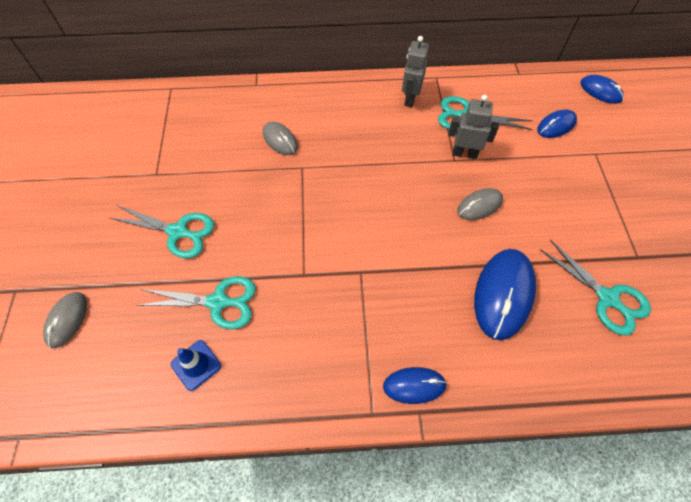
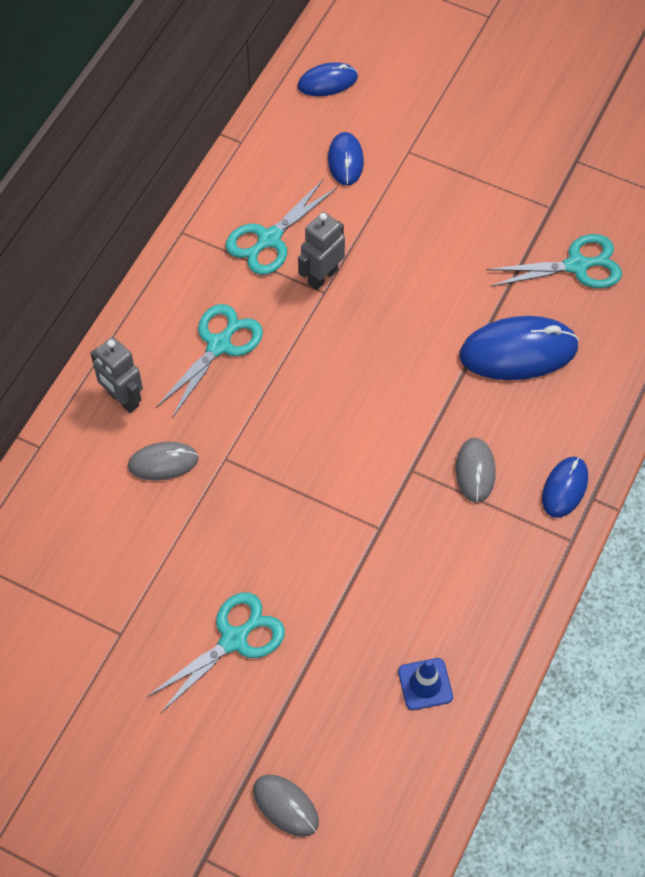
camera: 60 degrees left, 0 degrees up
(218, 302) = (361, 632): turquoise scissors -> turquoise scissors (219, 345)
(410, 98) = (197, 282): grey robot -> grey robot (122, 399)
(479, 205) = (402, 306): grey mouse -> grey mouse (475, 471)
(503, 294) = (518, 351): blue mouse -> blue mouse turned 60 degrees counterclockwise

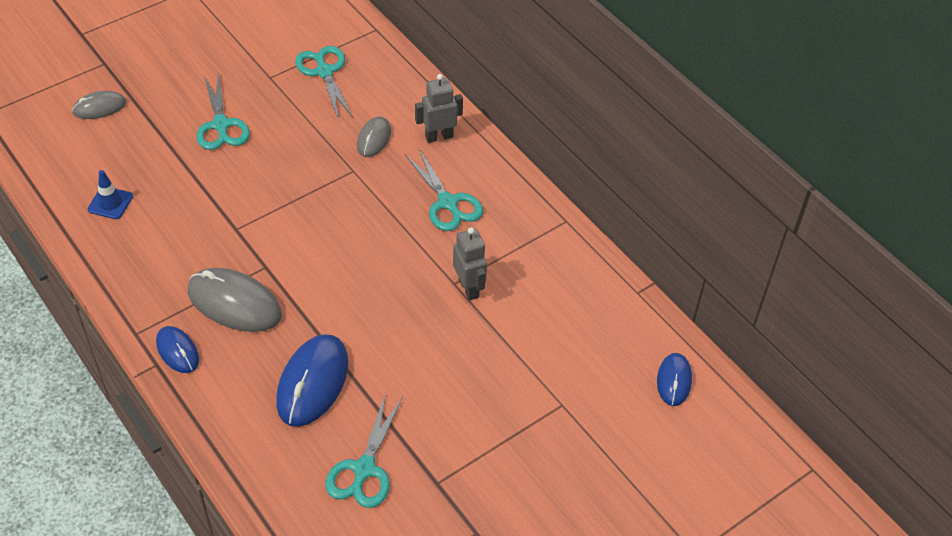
camera: 115 degrees right, 10 degrees down
(269, 239) = (526, 270): turquoise scissors -> turquoise scissors (324, 72)
(345, 160) = (577, 354): blue mouse -> none
(475, 471) = (234, 303): grey mouse -> grey mouse, size x1.75

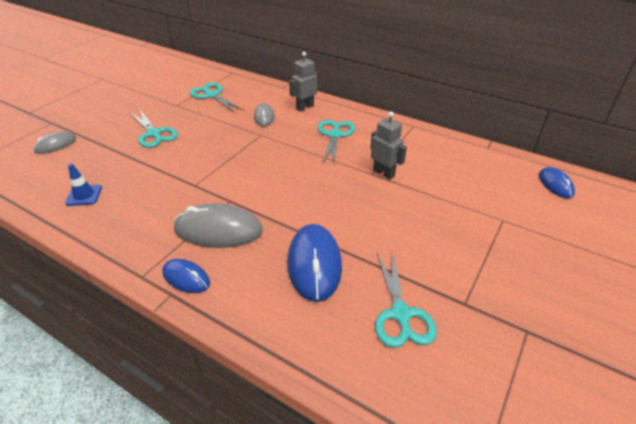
camera: 20 degrees left, 10 degrees down
(448, 203) = (334, 135): turquoise scissors -> turquoise scissors turned 120 degrees counterclockwise

